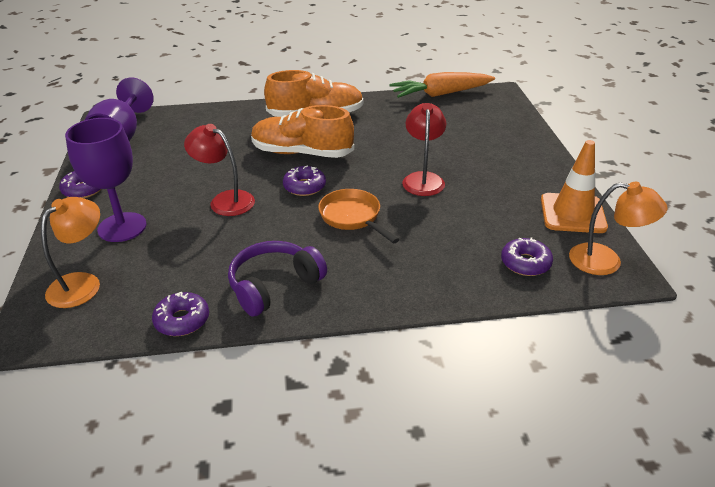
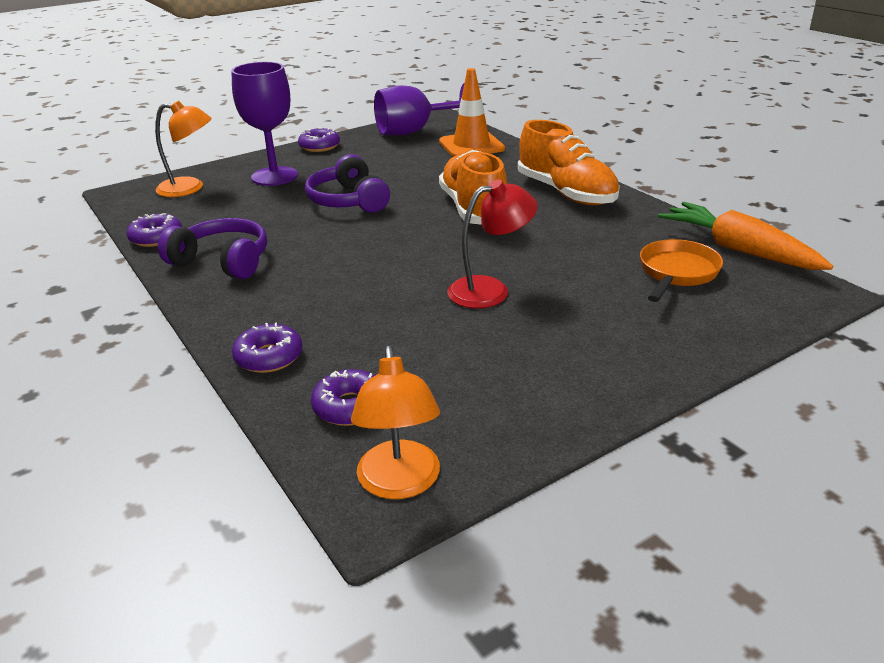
camera: 65 degrees right, 5 degrees down
(225, 200) = (348, 200): red lamp -> purple headphones
(304, 186) = (406, 228): purple donut -> purple donut (269, 357)
(352, 217) = (368, 268): orange pan -> orange pan (676, 273)
(572, 213) = (511, 428): orange traffic cone -> orange traffic cone (471, 145)

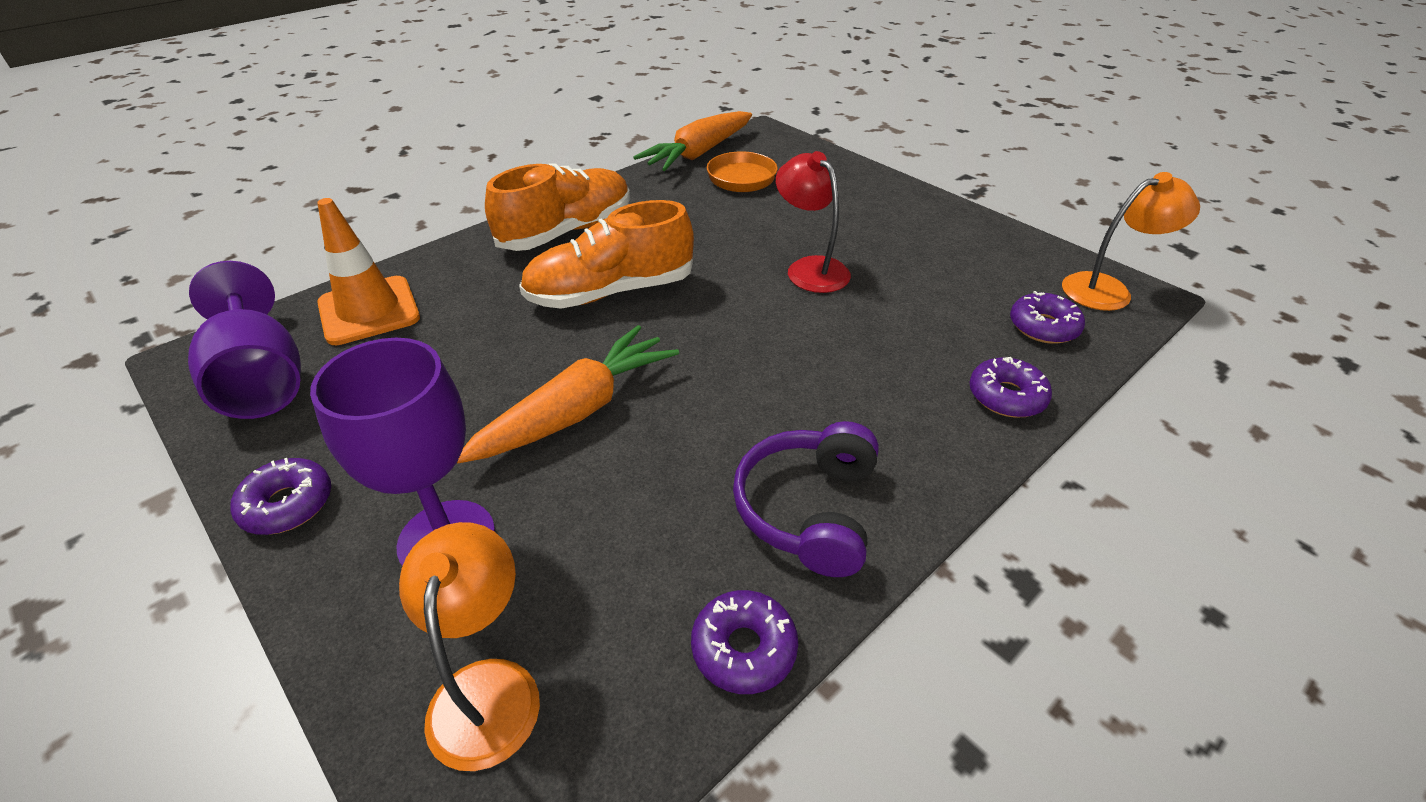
camera: 100 degrees left, 10 degrees up
(348, 200) = (577, 410): purple headphones -> orange carrot

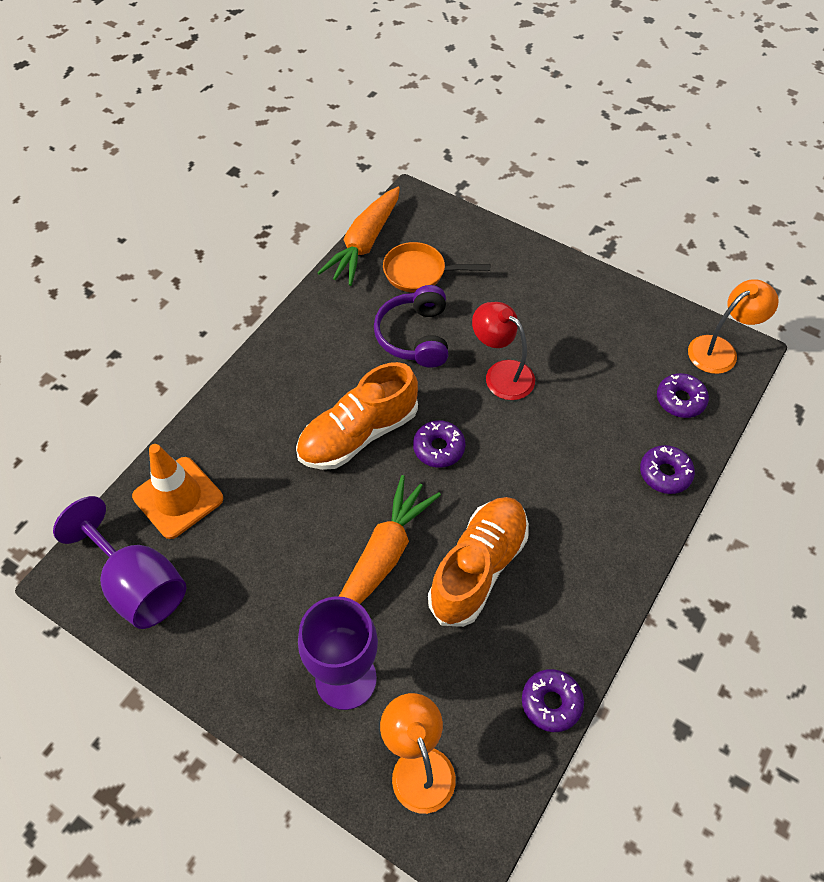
camera: 15 degrees left, 15 degrees up
(287, 504) = (226, 681): purple donut -> purple donut (439, 448)
(567, 231) = (293, 371): orange shoe -> orange shoe (478, 567)
(808, 509) = (561, 598): purple headphones -> purple headphones (415, 336)

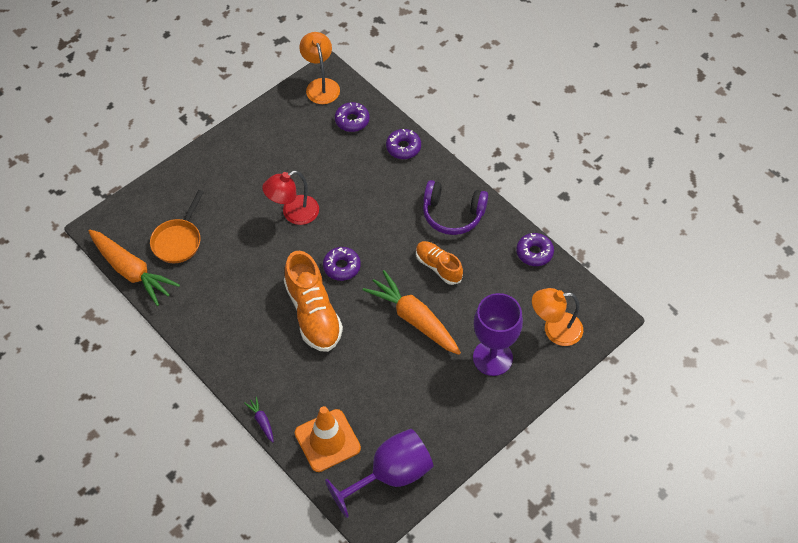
camera: 75 degrees left, 0 degrees up
(194, 420) = (262, 421): none -> purple carrot
(415, 336) = (239, 258): purple headphones -> purple headphones (452, 214)
(478, 567) = (438, 267): orange shoe -> orange shoe, size x0.60

